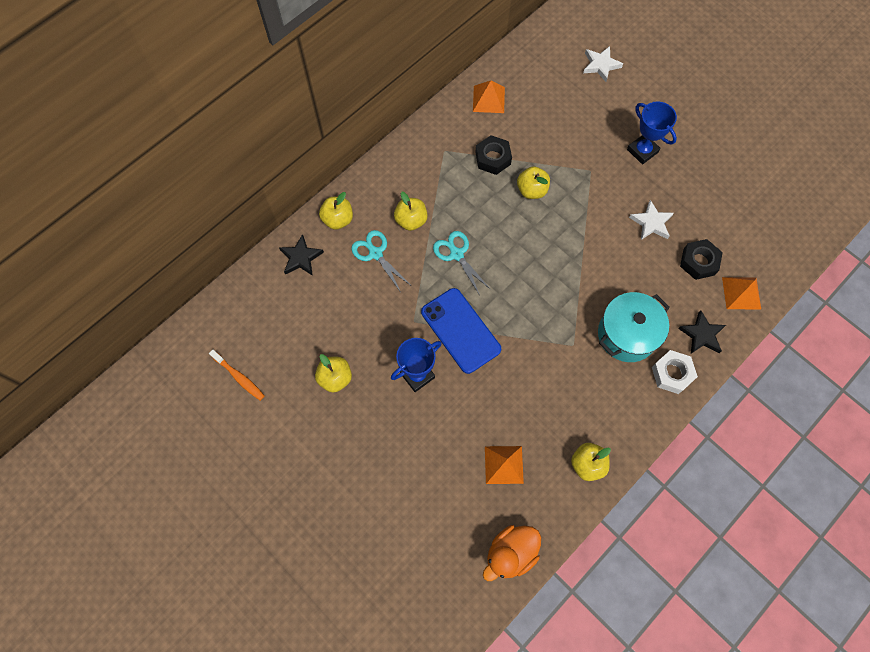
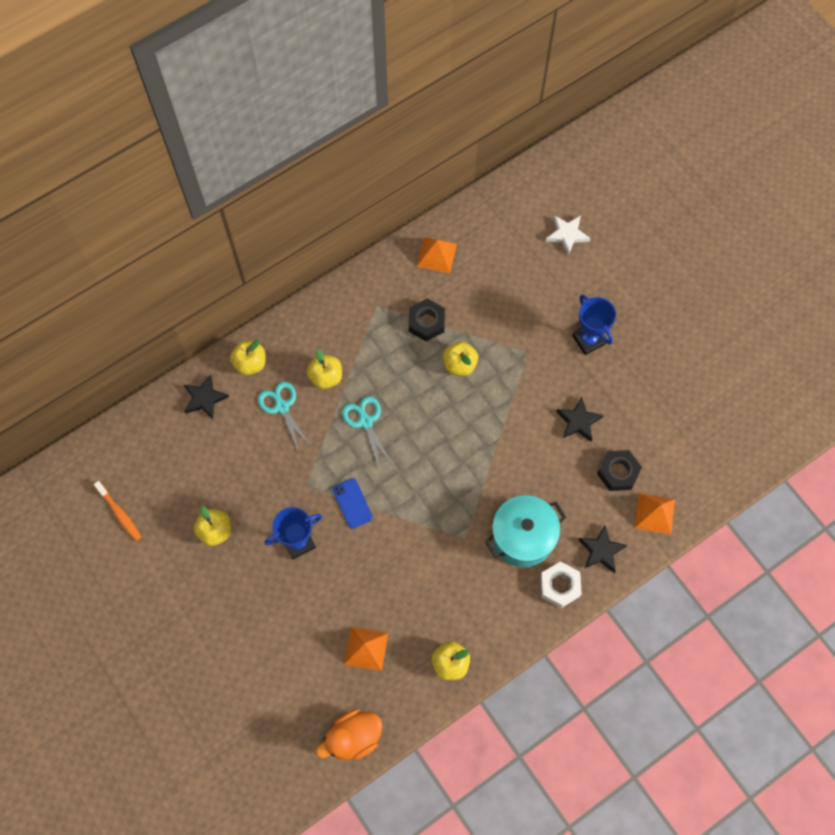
camera: 10 degrees right, 0 degrees up
(460, 330) = (352, 503): blue phone -> blue phone, size x0.55
(651, 223) = (578, 421): white star -> black star

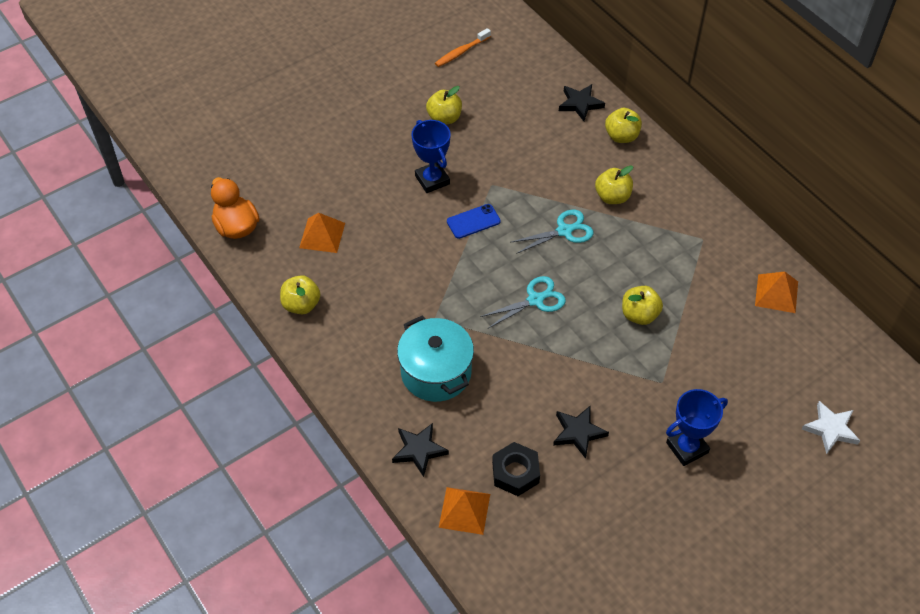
camera: 90 degrees right, 15 degrees down
(282, 407) = (576, 162): turquoise scissors -> turquoise scissors (535, 300)
(426, 322) = (688, 284): black nut -> none
(559, 586) = (379, 407): white nut -> none

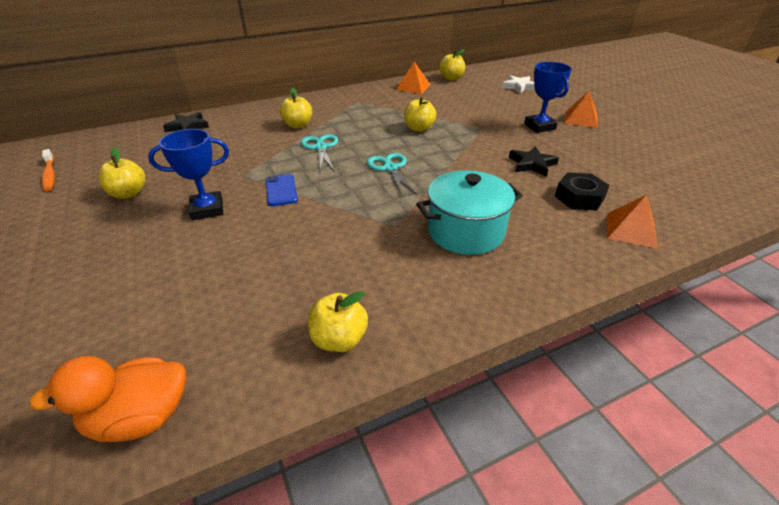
camera: 80 degrees left, 15 degrees down
(322, 235) = (228, 307): orange pyramid -> orange pyramid (581, 119)
(419, 450) = (566, 252): black star -> none
(621, 136) = (239, 115): yellow apple -> yellow apple (451, 78)

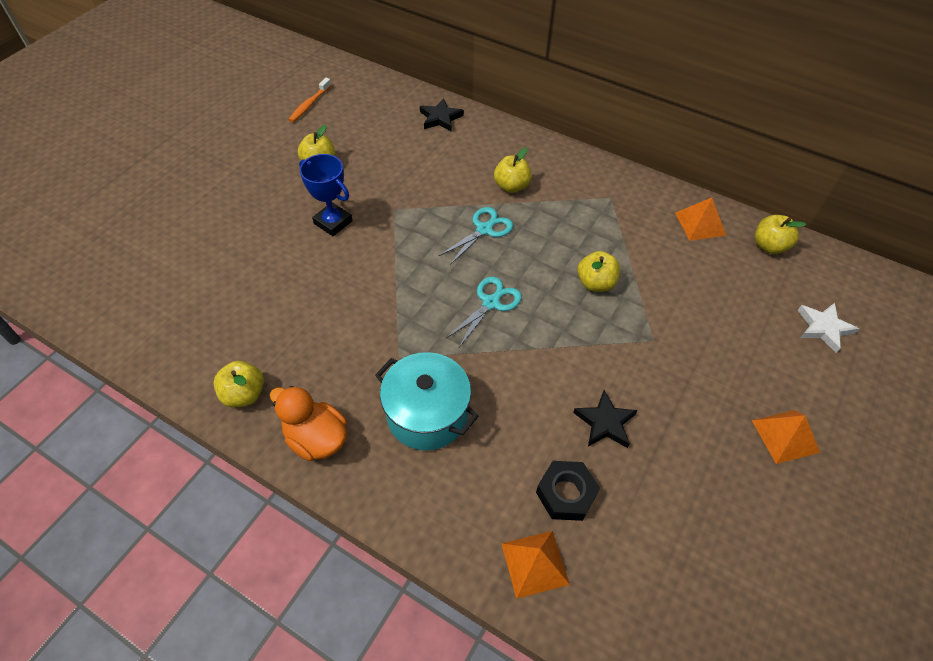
camera: 55 degrees right, 15 degrees up
(141, 417) = (136, 334): orange duck -> orange duck (316, 438)
(281, 190) = (392, 248): blue phone -> none
(539, 126) = (714, 396): blue trophy -> none

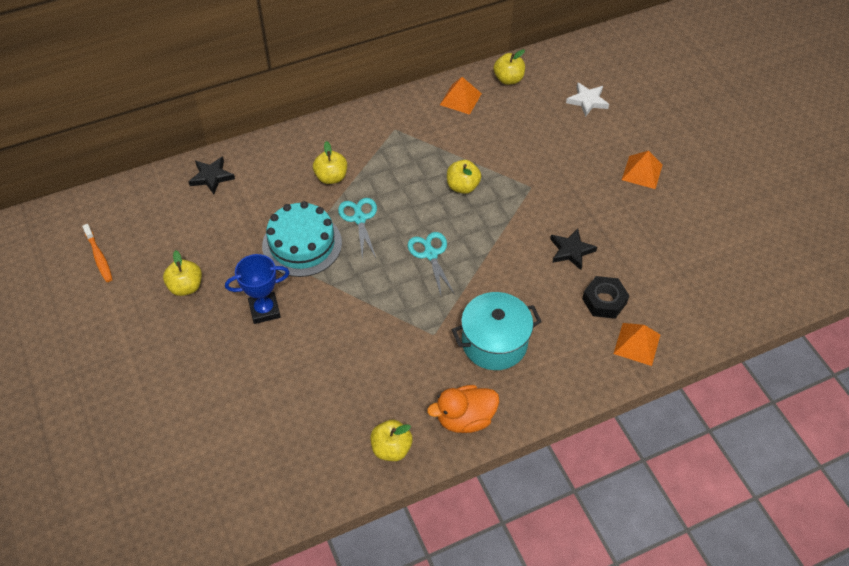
camera: 55 degrees left, 0 degrees up
(421, 207) = (302, 244): none -> turquoise cake

